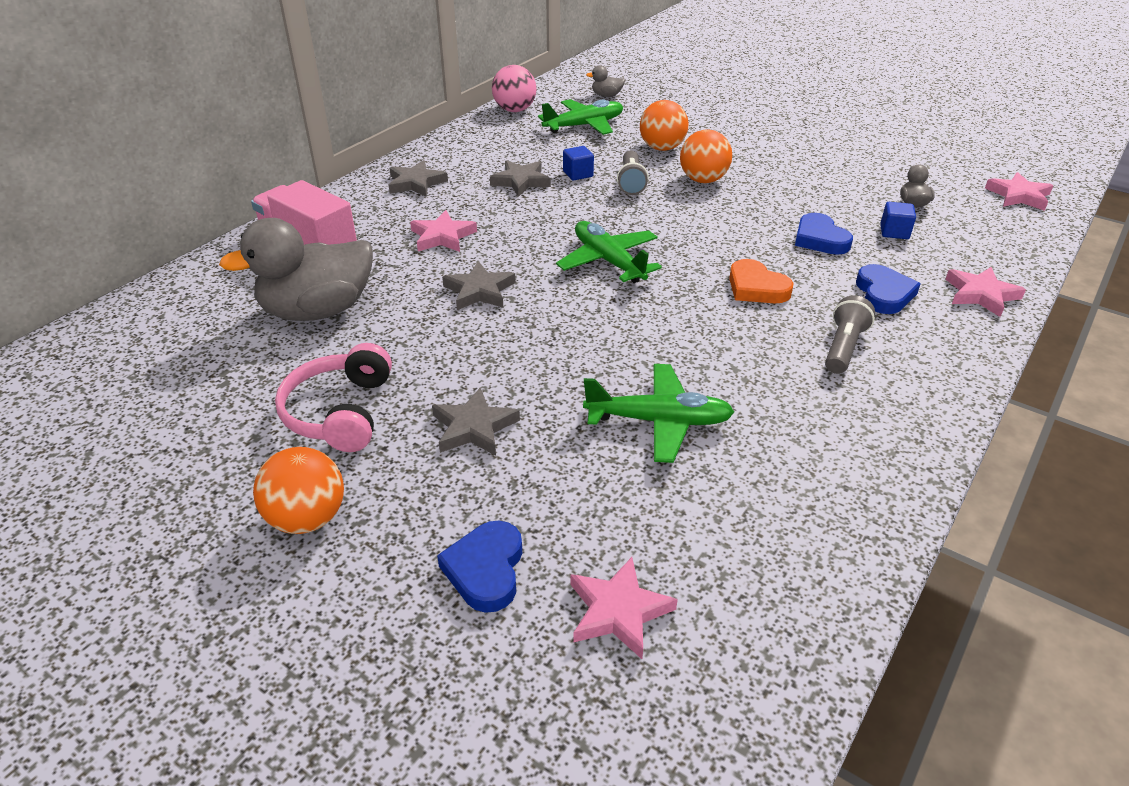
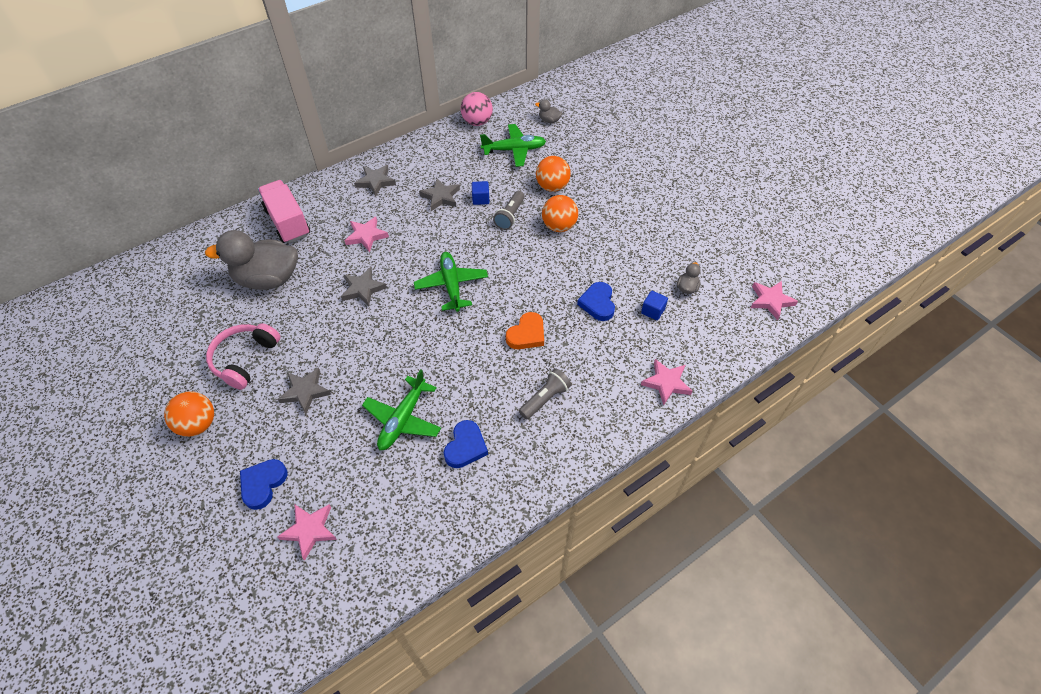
camera: 20 degrees right, 15 degrees up
(659, 421) = (403, 419): green plane -> green plane turned 90 degrees clockwise
(756, 288) = (527, 334): orange heart -> orange heart turned 120 degrees counterclockwise
(883, 294) = (603, 363): blue heart -> blue heart (465, 447)

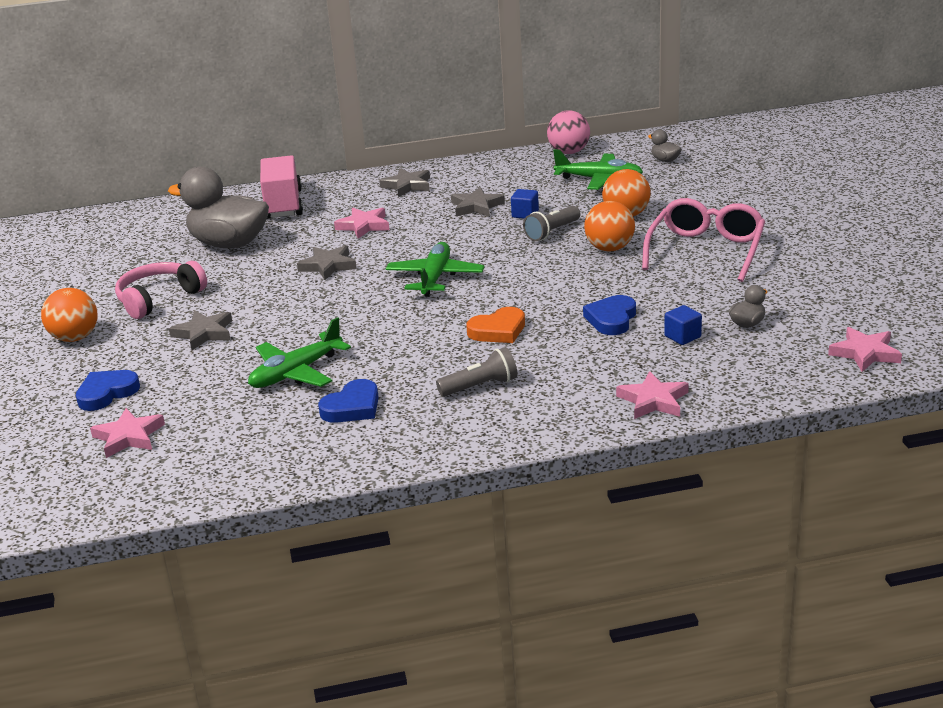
camera: 25 degrees right, 25 degrees down
(624, 216) = (706, 251): none -> pink glasses

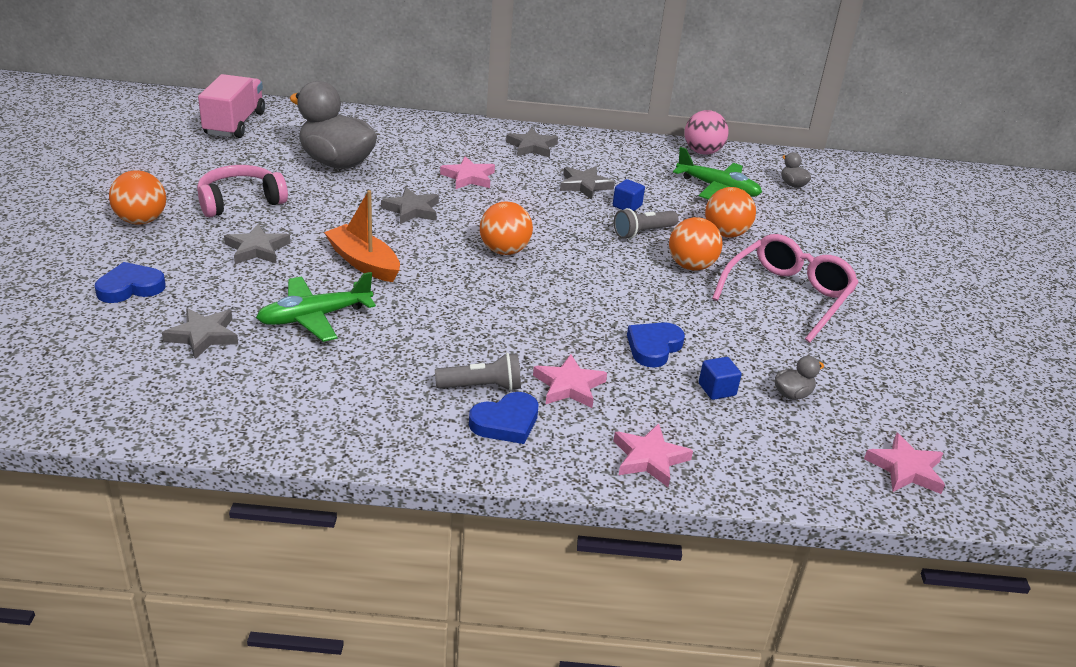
camera: 10 degrees right, 5 degrees up
(128, 437) = (118, 341): pink star -> pink star (569, 386)
(204, 413) = (203, 336): none -> grey star
(283, 204) = (408, 136): pink truck -> pink truck (235, 124)
(312, 319) = (364, 262): none -> orange boat
(352, 407) = (344, 372): blue heart -> blue heart (506, 422)
(435, 278) = (504, 251): green plane -> orange ball
(498, 330) = (533, 327): orange heart -> none

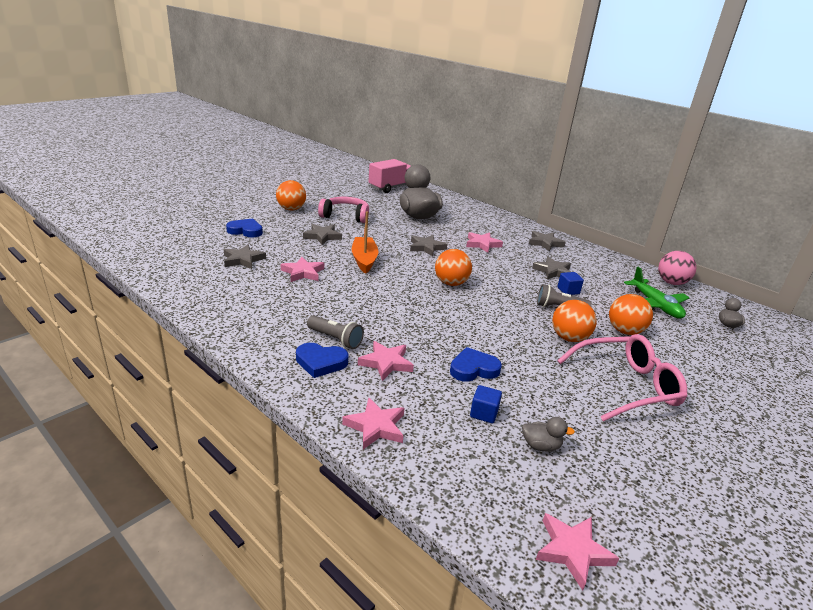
camera: 40 degrees right, 5 degrees down
(314, 317) = (303, 272): green plane -> pink star

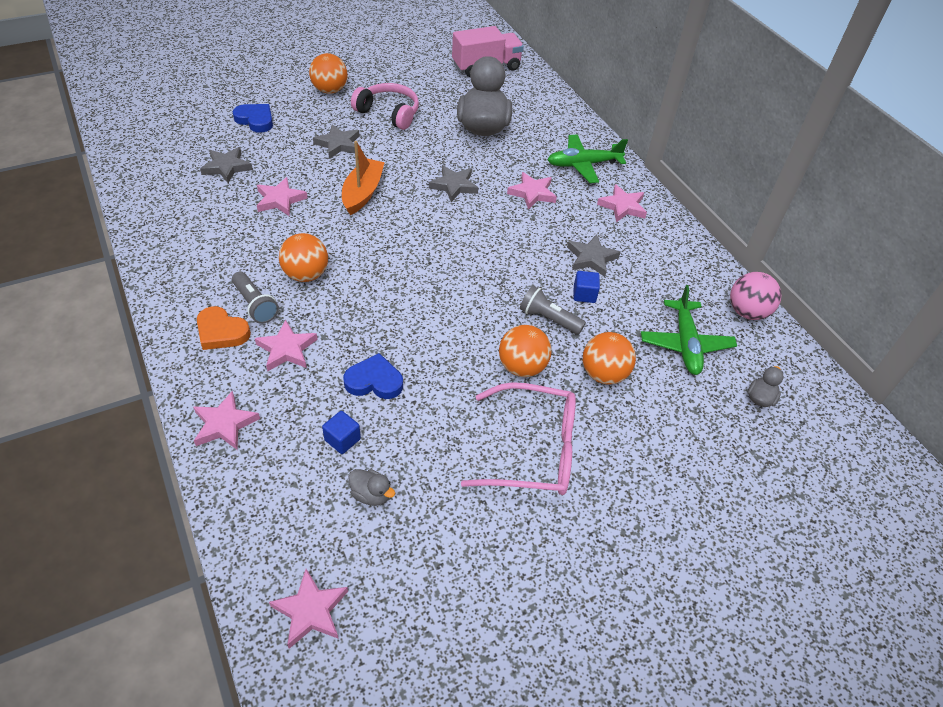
camera: 20 degrees right, 20 degrees up
(321, 362) = (221, 332): blue heart -> orange heart
(451, 283) = (441, 251): orange ball -> orange ball (306, 274)
(500, 226) = (583, 164): none -> green plane
(545, 243) = (622, 206): grey star -> pink star

